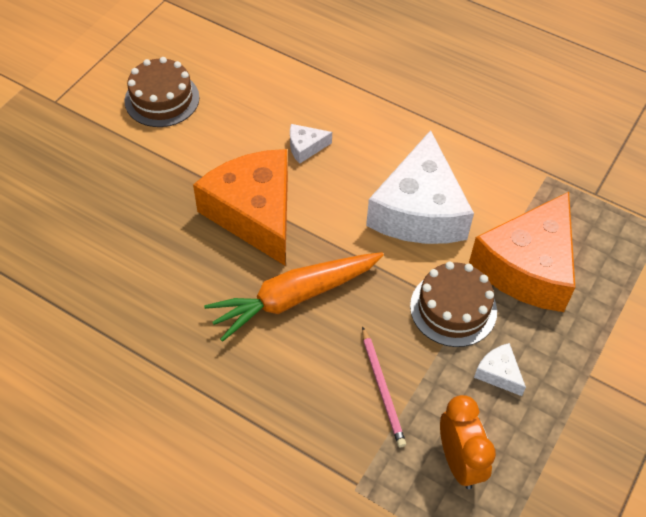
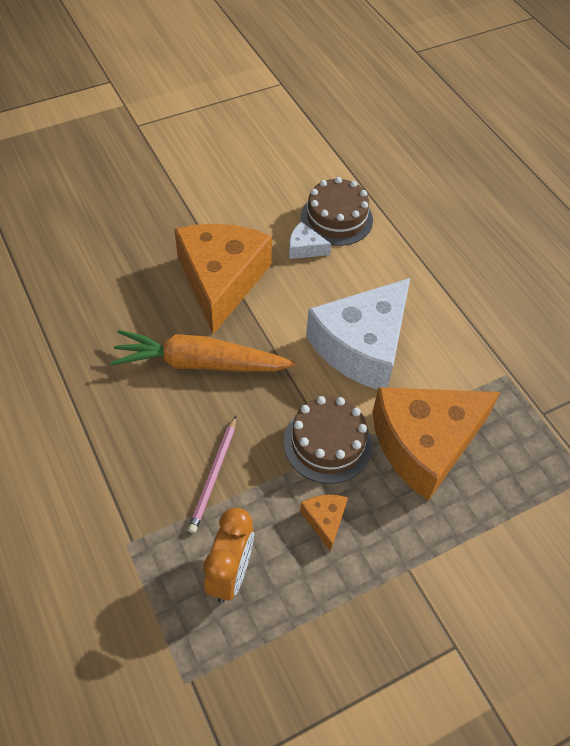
camera: 30 degrees right, 0 degrees up
(162, 99) = (218, 159): brown cake -> brown cake (336, 218)
(498, 373) = (324, 520): white cheese -> orange cheese

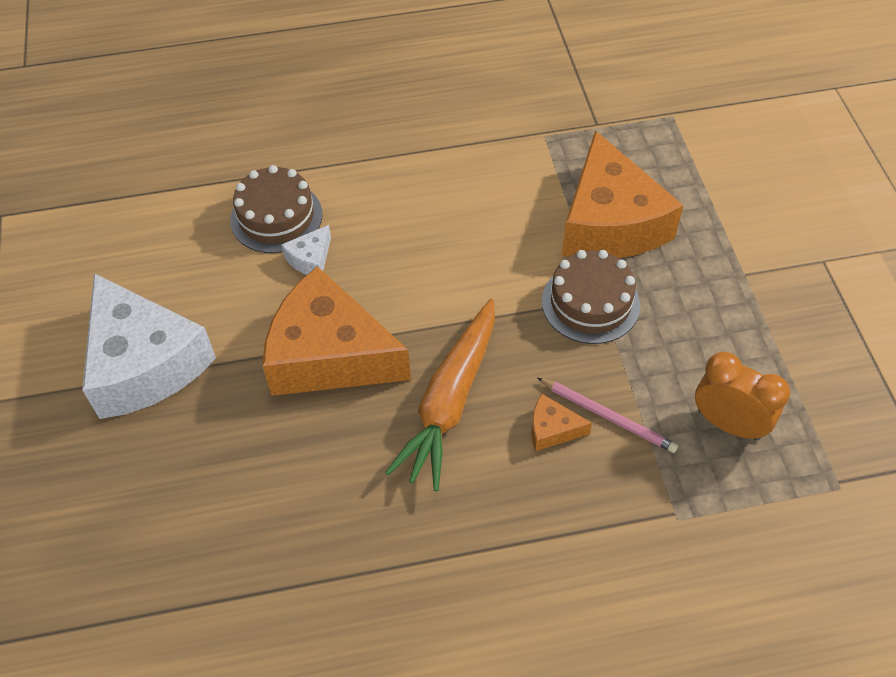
camera: 70 degrees left, 0 degrees up
(324, 520) = (680, 327): orange cheese -> orange cheese (552, 429)
(362, 346) = (473, 241): white cheese -> white cheese (144, 363)

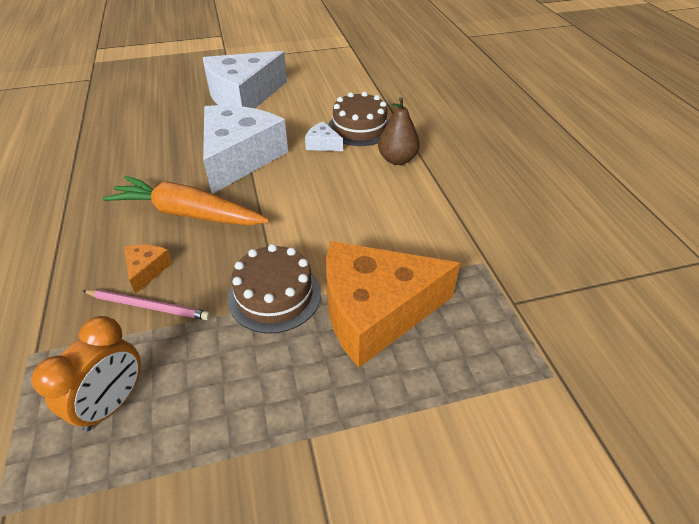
camera: 85 degrees right, 10 degrees down
(329, 355) = (239, 158): orange cheese -> white cheese
(359, 184) = (397, 159): none -> brown pear
(608, 417) = (148, 306): pink pencil -> pink pencil turned 105 degrees counterclockwise

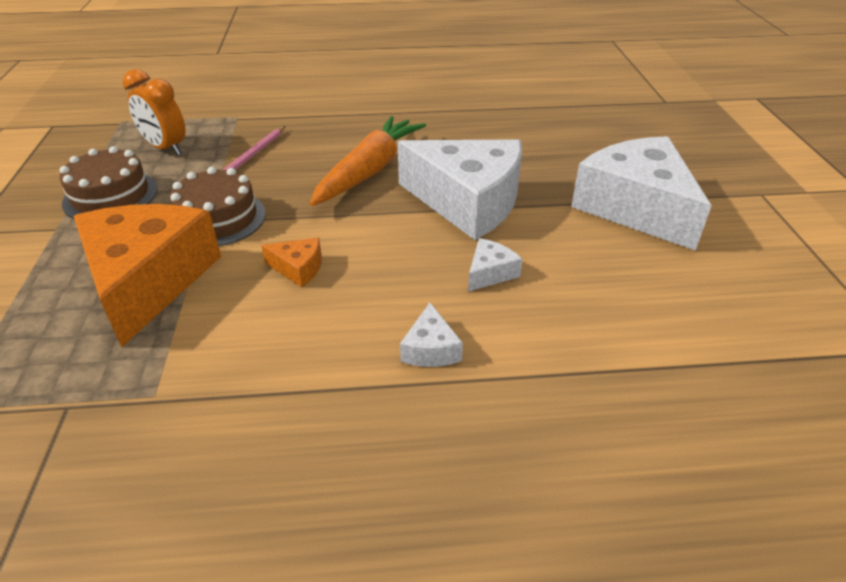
camera: 100 degrees right, 5 degrees down
(147, 270) = (296, 153): orange cheese -> orange cheese (298, 268)
(359, 128) = (535, 318): brown cake -> brown cake (110, 196)
(397, 159) = (430, 349): brown pear -> white cheese

